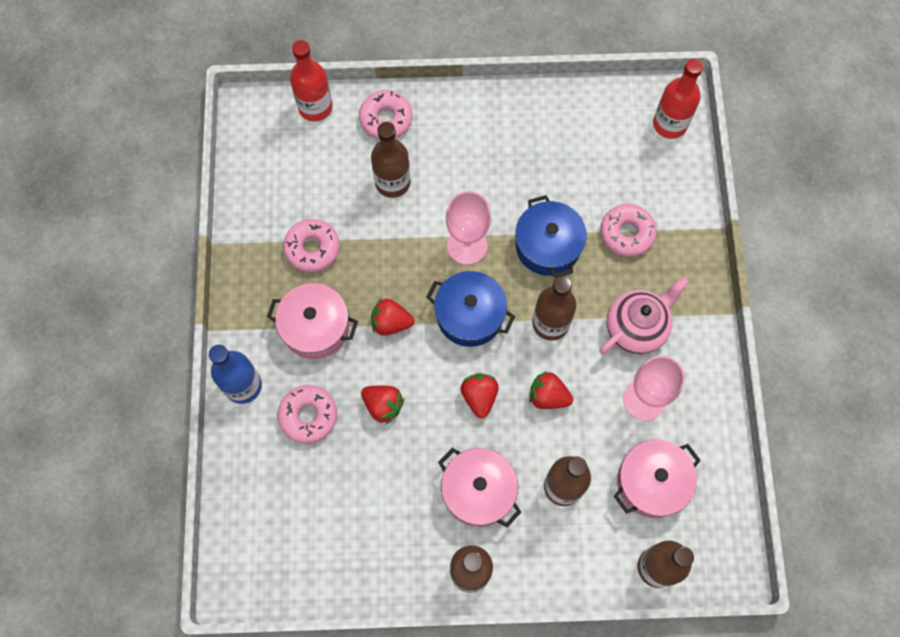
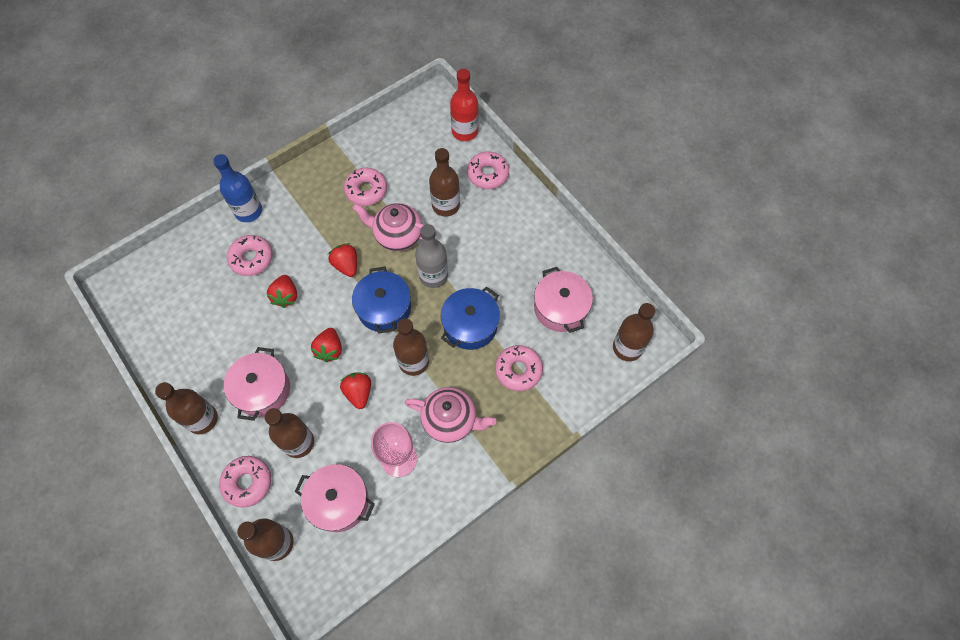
camera: 55 degrees right, 5 degrees down
(315, 327) = (314, 225): pink pot -> pink pot (560, 308)
(393, 251) = (397, 235): none -> pink teapot
(467, 245) = (433, 275): pink goblet -> grey bottle
(479, 397) = (329, 349): red strawberry -> red strawberry turned 135 degrees clockwise
(573, 562) = (247, 482): none -> pink donut
(669, 124) = (627, 347): red bottle -> brown bottle

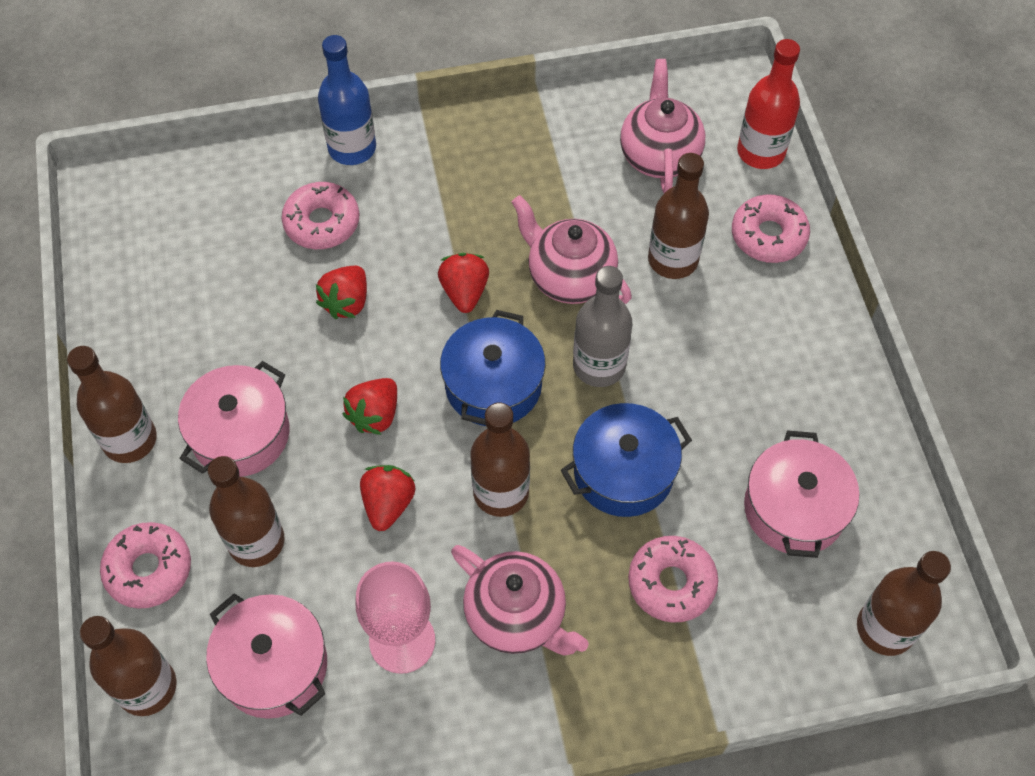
camera: 25 degrees right, 5 degrees down
(366, 190) = (552, 186): pink donut -> none
(414, 153) = (659, 155): none -> pink teapot

